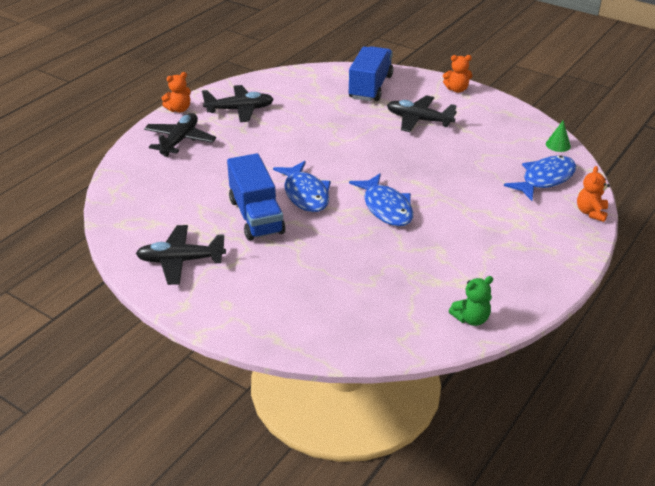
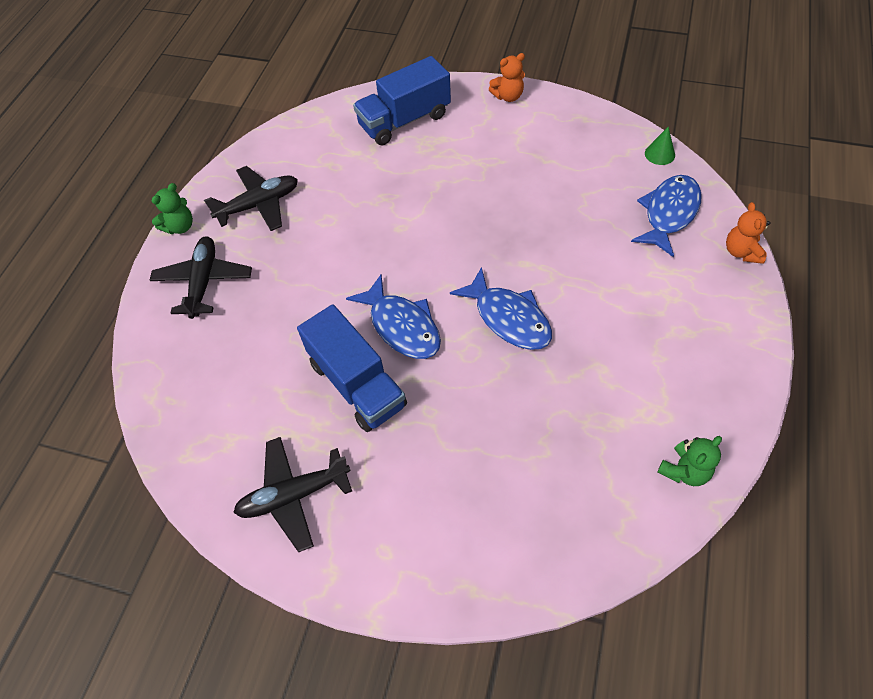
camera: 15 degrees left, 20 degrees up
(179, 109) = (180, 227): orange teddy bear -> green teddy bear
(370, 87) = (404, 120): blue truck -> blue truck turned 120 degrees counterclockwise
(419, 120) = (485, 159): black plane -> none

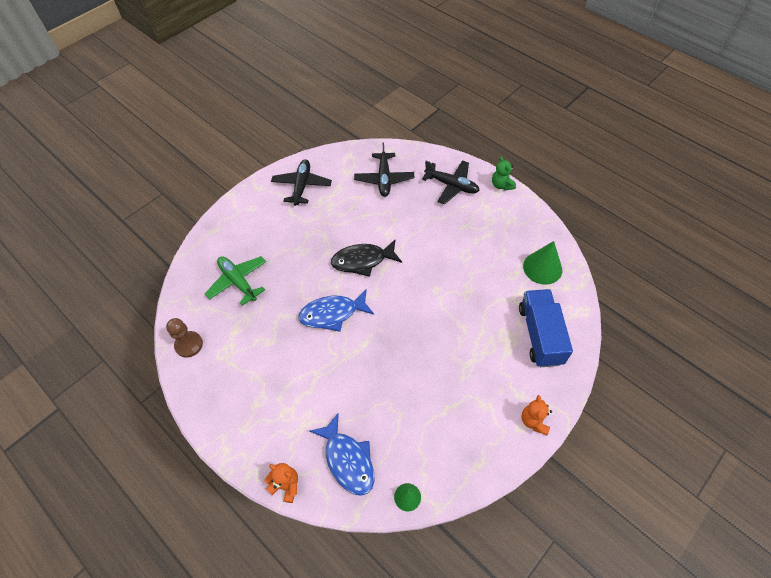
camera: 115 degrees right, 0 degrees up
(259, 205) = (499, 225): black plane -> black plane (384, 179)
(308, 145) = (542, 268): none -> green cone
(357, 384) = (341, 228): blue truck -> none
(402, 326) = (362, 261): blue fish -> black fish
(540, 472) = (238, 282): none -> green plane
(684, 471) = (189, 345): green teddy bear -> brown pawn

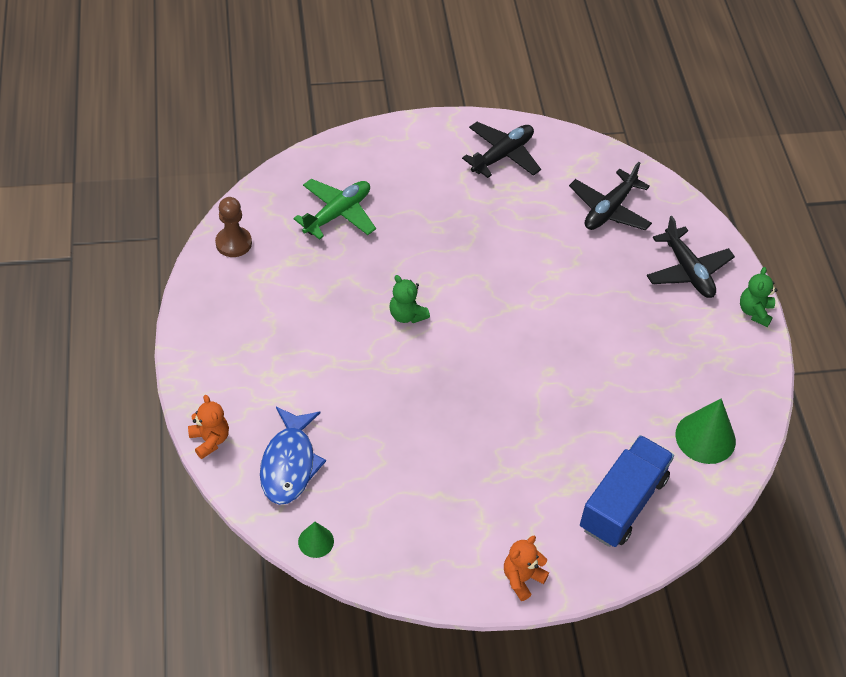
camera: 35 degrees right, 5 degrees down
(238, 282) = (337, 214): green plane -> green plane turned 45 degrees clockwise
(332, 314) = (407, 315): blue fish -> green teddy bear
(362, 261) = (494, 283): black fish -> none

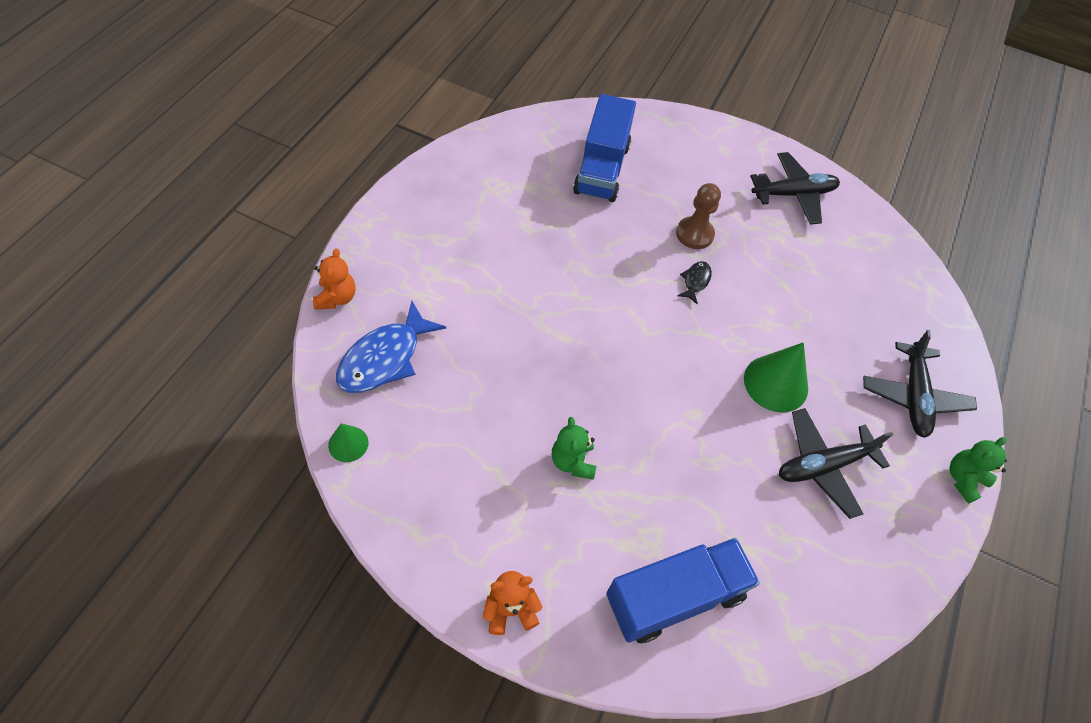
camera: 30 degrees right, 5 degrees up
(233, 243) = (494, 148): brown pawn -> brown pawn (694, 234)
(337, 214) = (602, 169): green plane -> blue truck
(407, 315) = (596, 286): green teddy bear -> green teddy bear (573, 461)
(478, 269) = (695, 281): none -> black fish
(609, 209) = (868, 294): black plane -> black plane (823, 465)
(705, 437) = (816, 582): green cone -> green cone (775, 383)

